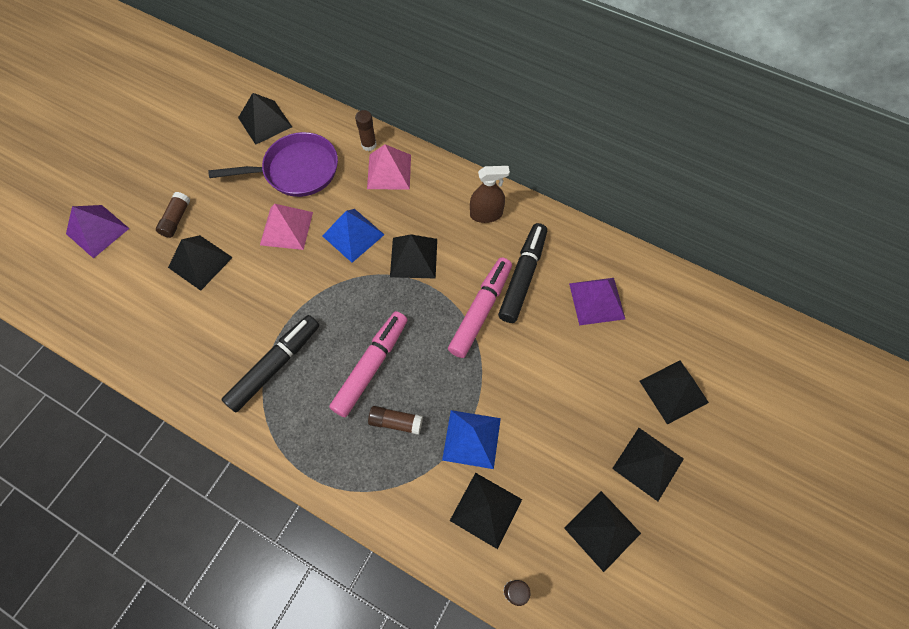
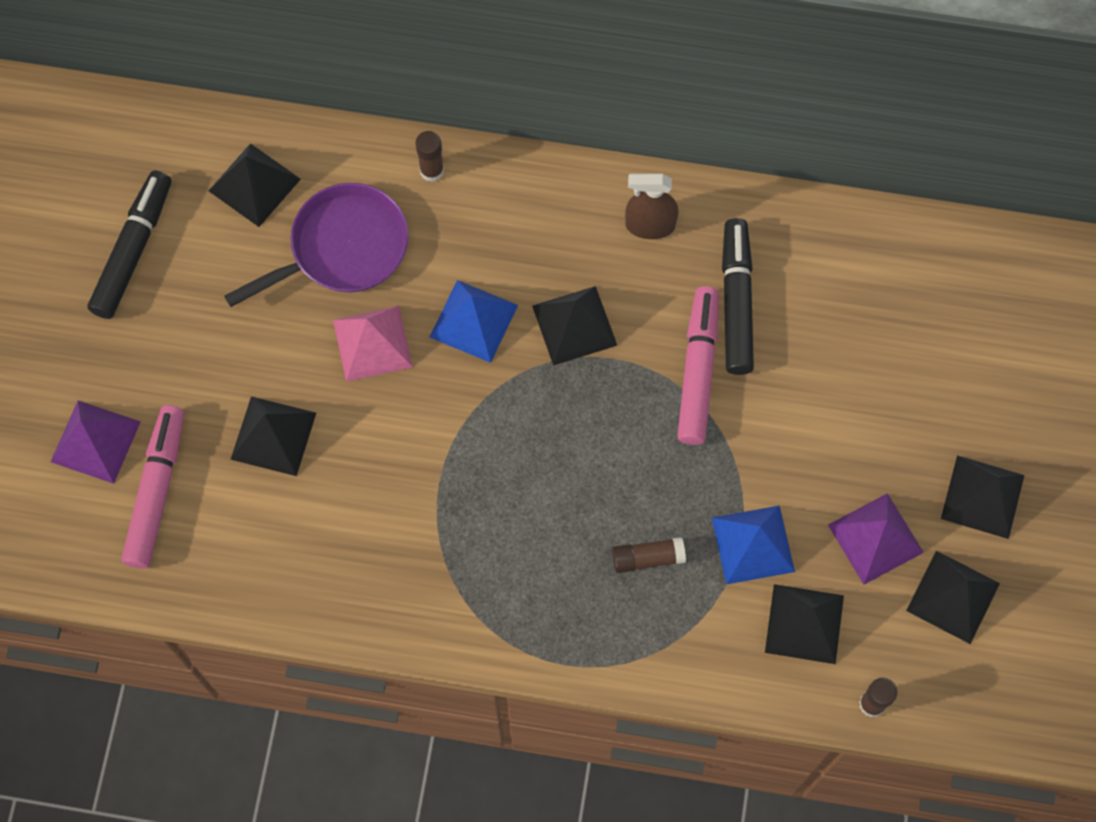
camera: 20 degrees left, 5 degrees up
(176, 219) = (203, 384): brown glue stick -> none
(275, 365) = (453, 542): black marker -> black marker (133, 250)
(371, 366) = (583, 497): pink marker -> pink marker (157, 490)
(389, 171) = (481, 204): pink pyramid -> none
(486, 214) = (650, 225): brown spray bottle -> brown spray bottle turned 150 degrees counterclockwise
(596, 301) = (848, 303): purple pyramid -> purple pyramid (875, 538)
(673, 391) = (986, 393): black pyramid -> none

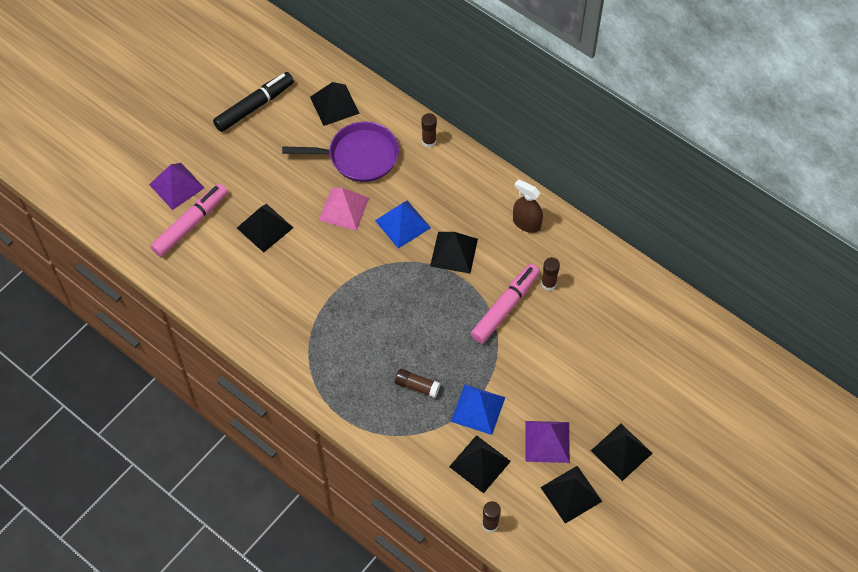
camera: 30 degrees right, 10 degrees down
(736, 301) = (548, 284): black marker -> brown glue stick

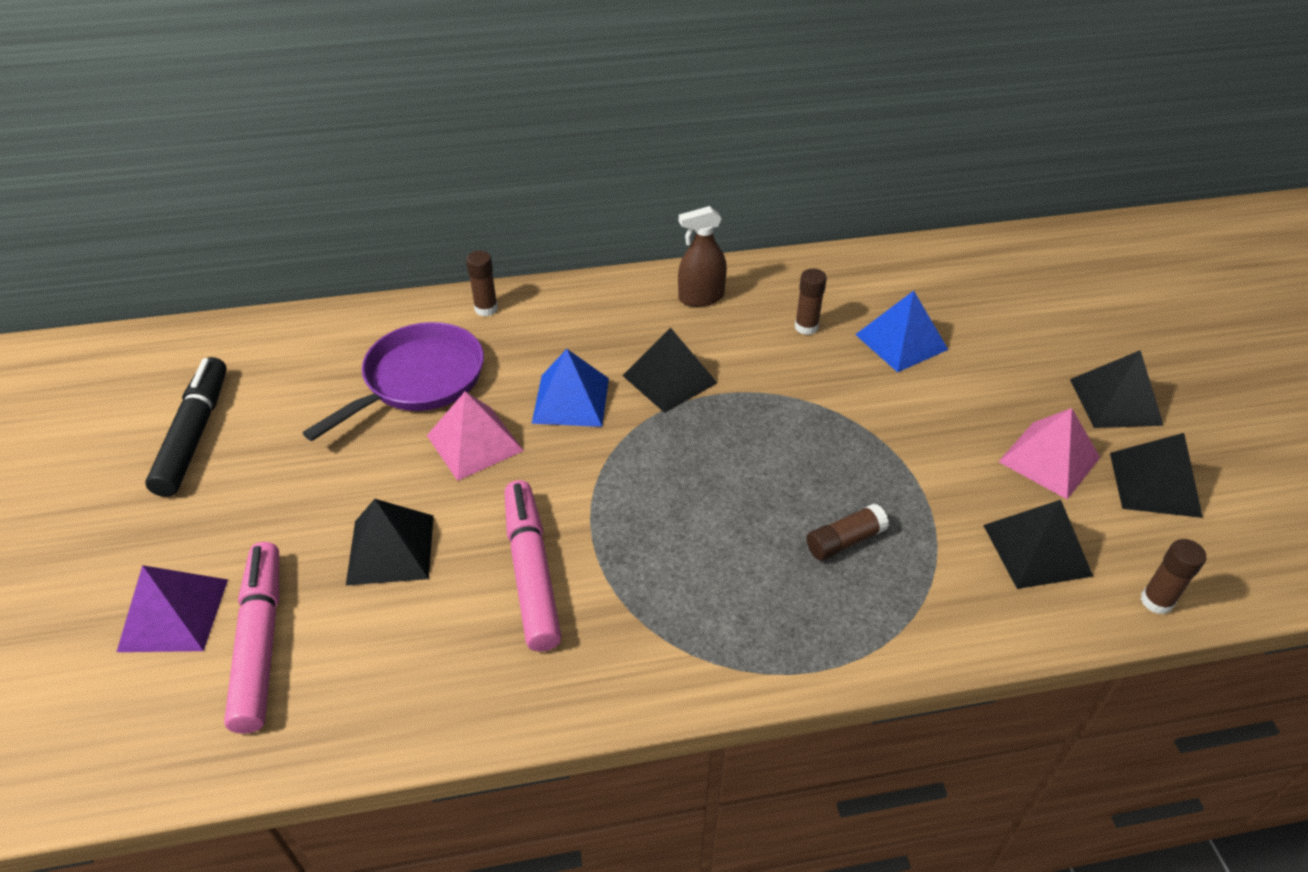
camera: 50 degrees left, 15 degrees down
(334, 105) = (315, 357): black pyramid -> none
(478, 409) = (940, 498): blue pyramid -> blue pyramid (901, 342)
(505, 307) = (802, 381): pink marker -> pink marker (531, 571)
(547, 441) = (1049, 459): purple pyramid -> pink pyramid

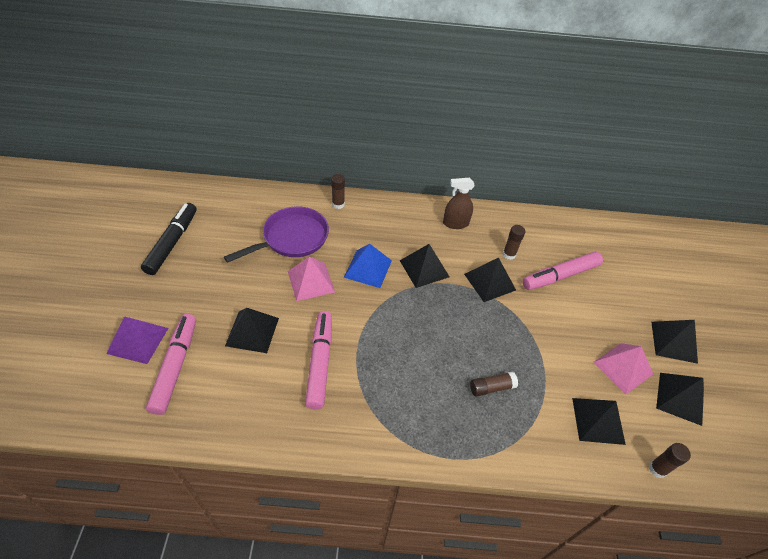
camera: 10 degrees right, 5 degrees up
(787, 376) = (489, 282): none -> black pyramid
(901, 342) = (560, 276): blue pyramid -> pink marker

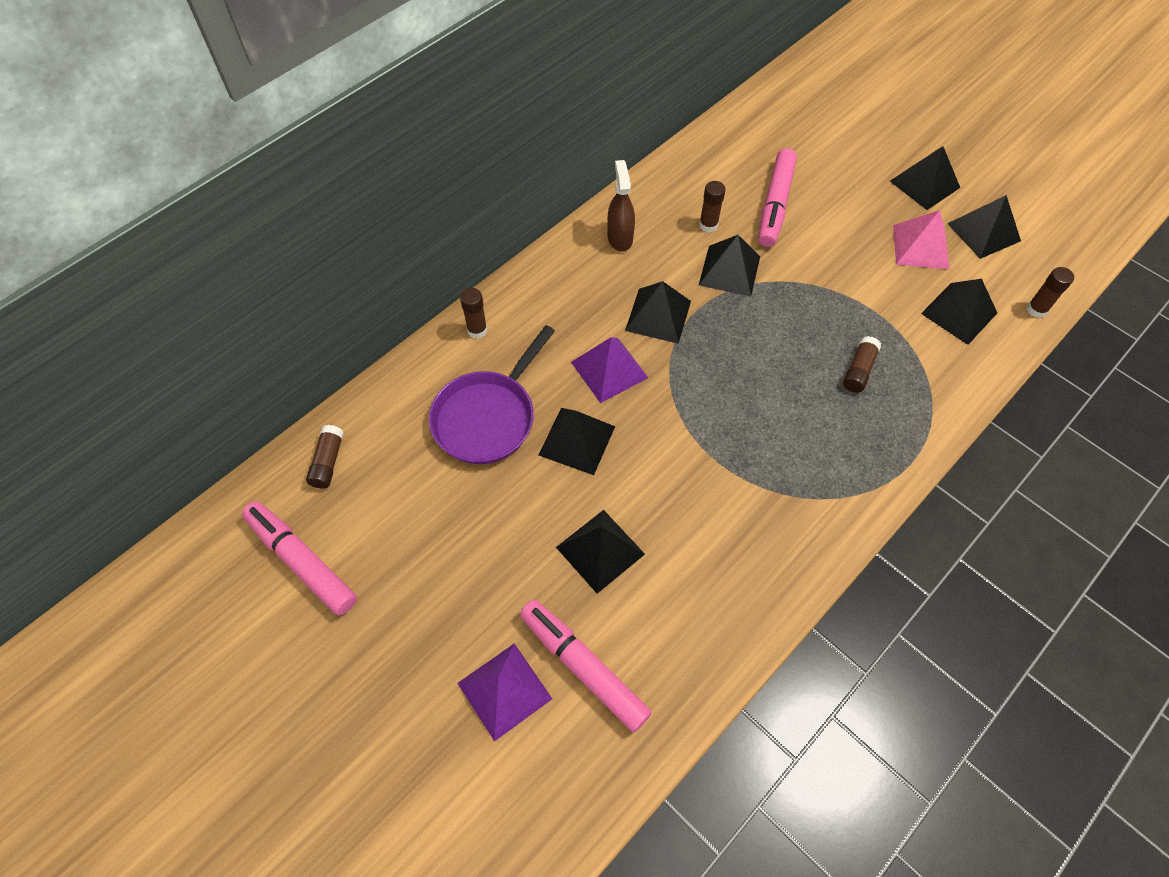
camera: 45 degrees left, 10 degrees up
(172, 243) = (365, 559): black marker -> none
(214, 198) = (328, 462): none -> brown glue stick
(291, 238) = (488, 417): purple pan -> purple pan turned 150 degrees counterclockwise
(311, 281) = (577, 440): pink pyramid -> black pyramid
(320, 362) = (703, 507): pink marker -> pink marker (302, 561)
(368, 268) = (609, 369): blue pyramid -> purple pyramid
(455, 223) = (620, 238): brown spray bottle -> brown spray bottle turned 135 degrees clockwise

